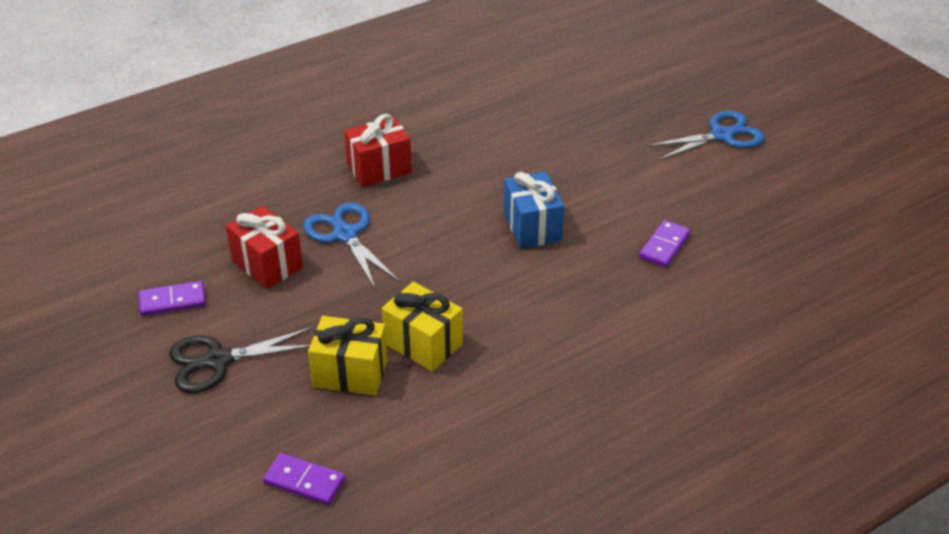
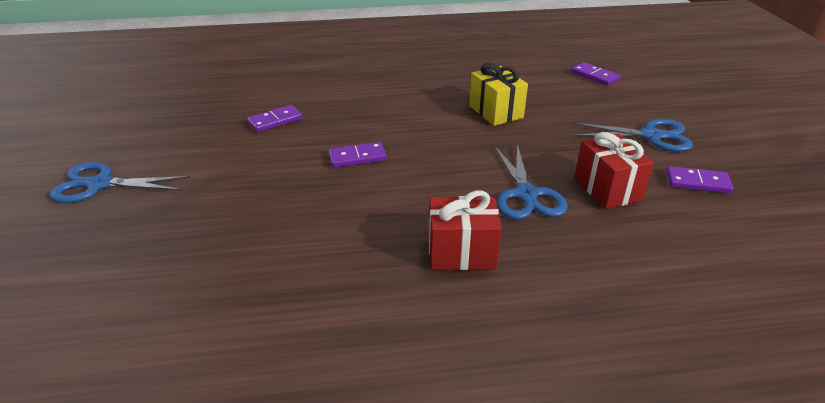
camera: 155 degrees left, 5 degrees down
(218, 361) = (651, 136): black scissors -> blue scissors
(350, 373) = (553, 109): yellow gift -> none
(532, 227) = (357, 157): blue gift -> purple domino

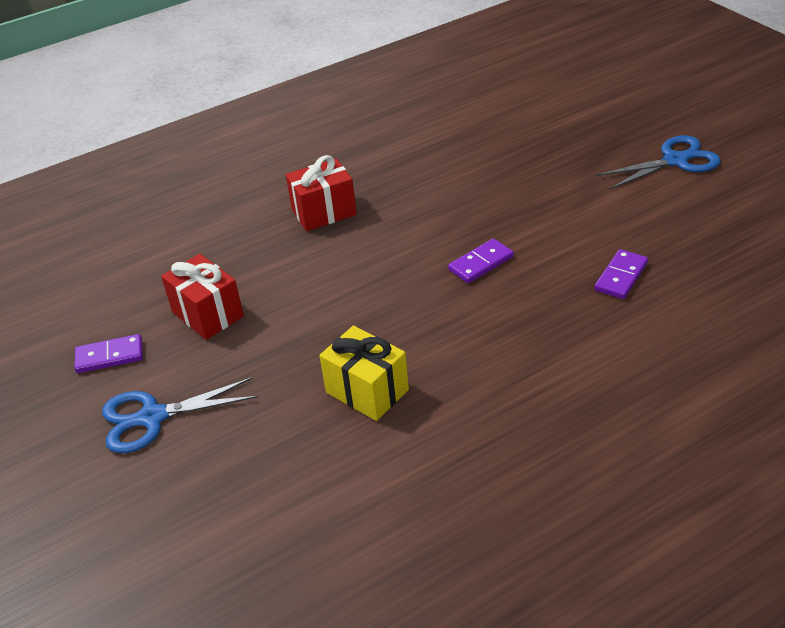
camera: 160 degrees right, 5 degrees up
(526, 195) = (288, 280): blue scissors -> none
(595, 76) = (237, 548): purple domino -> none

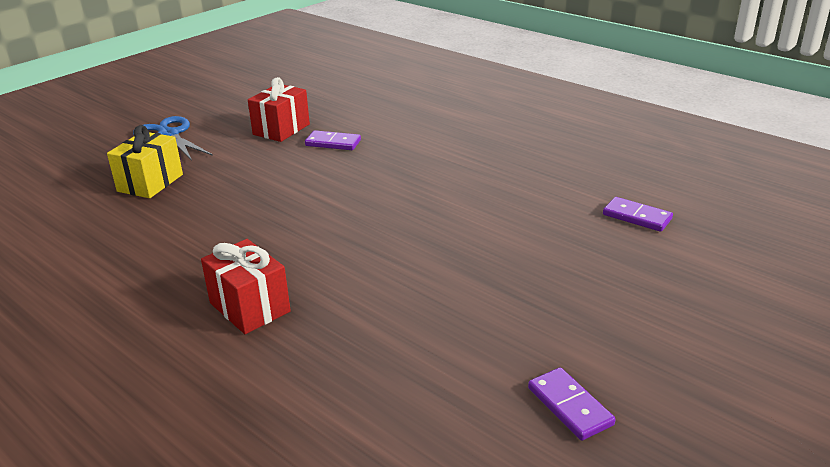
camera: 110 degrees left, 10 degrees down
(152, 418) = (630, 336): blue scissors -> none
(207, 314) = (462, 346): red gift -> red gift (281, 129)
(367, 391) = (515, 224): yellow gift -> yellow gift (150, 183)
(481, 263) = (328, 199): purple domino -> purple domino (637, 217)

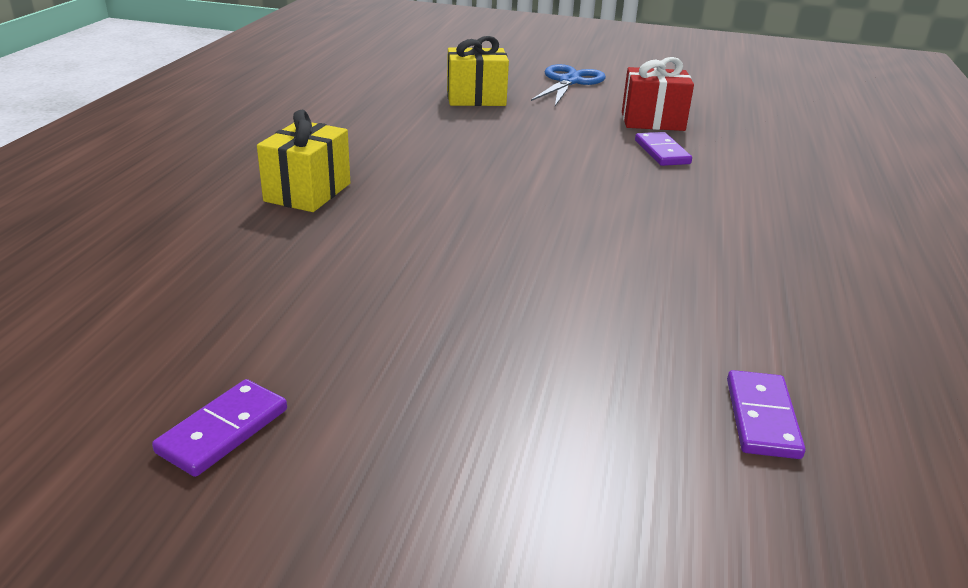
camera: 60 degrees right, 0 degrees up
(250, 307) = (308, 192): red gift -> yellow gift

